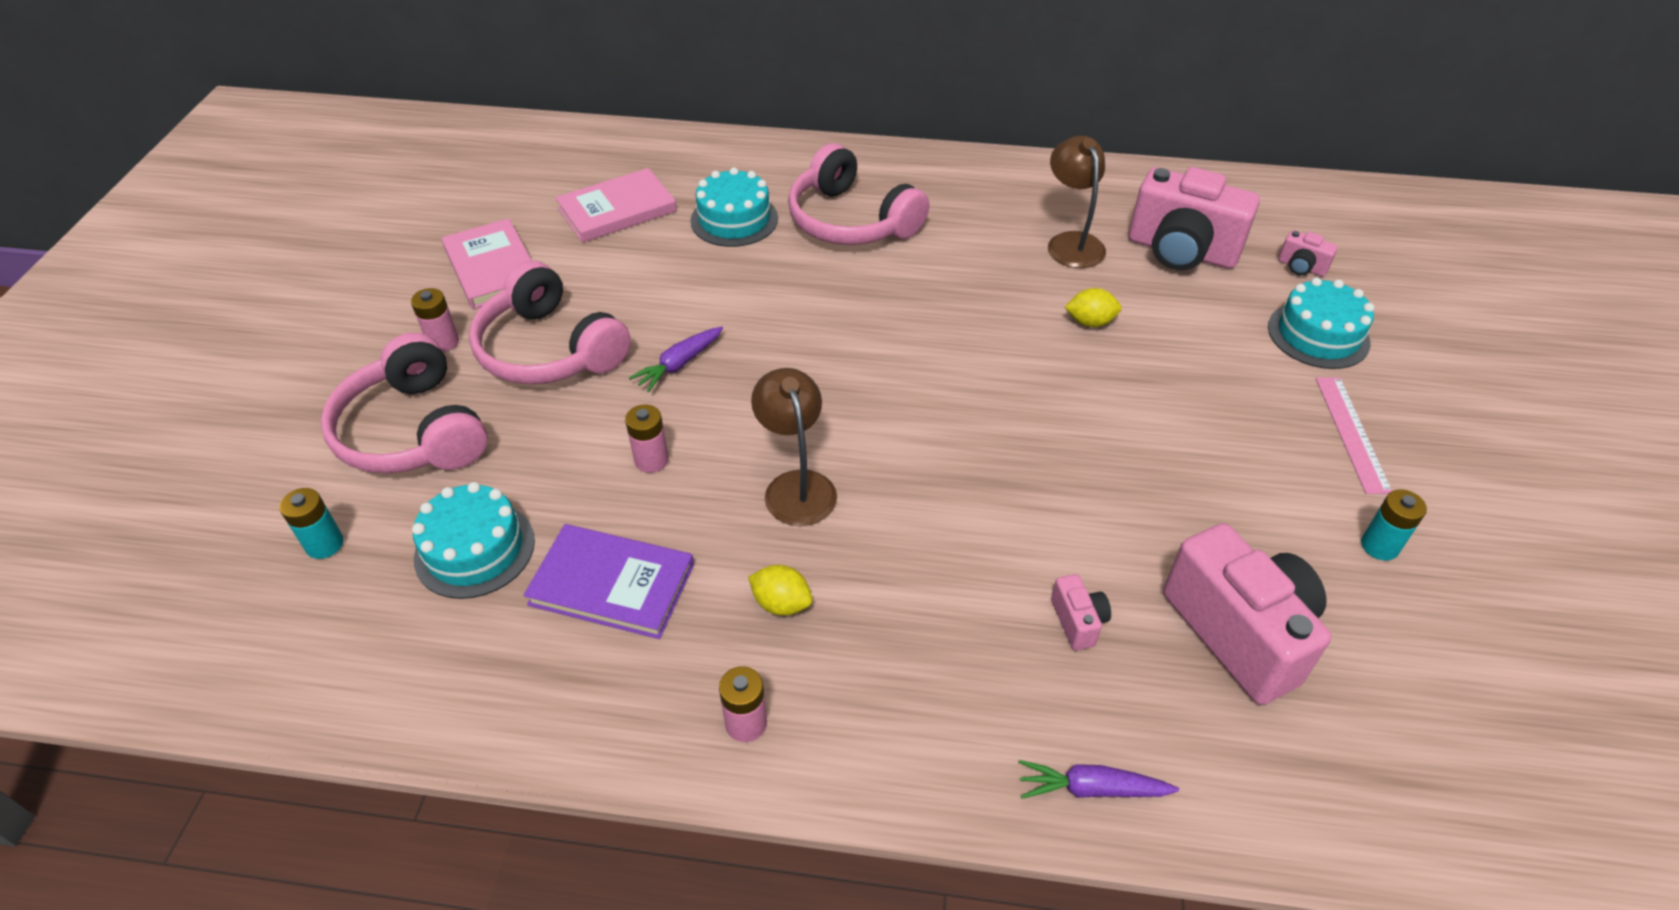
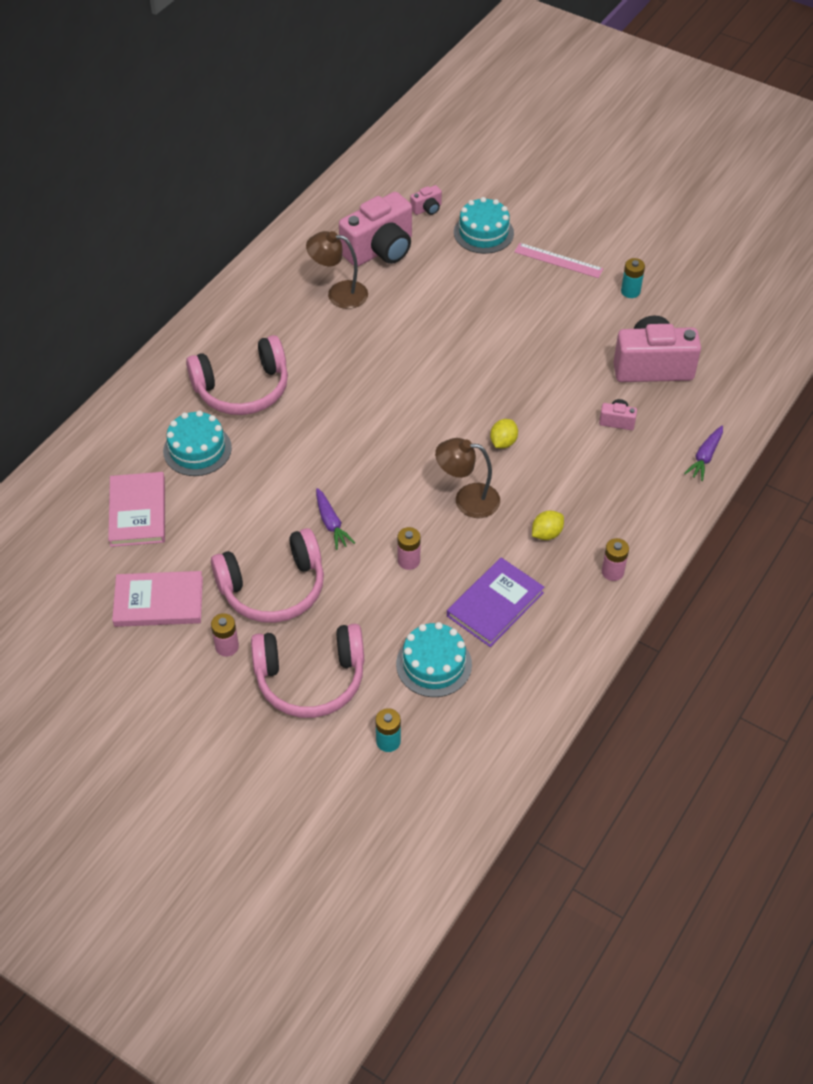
camera: 65 degrees left, 5 degrees up
(1090, 322) = (415, 319): yellow lemon -> yellow lemon (503, 442)

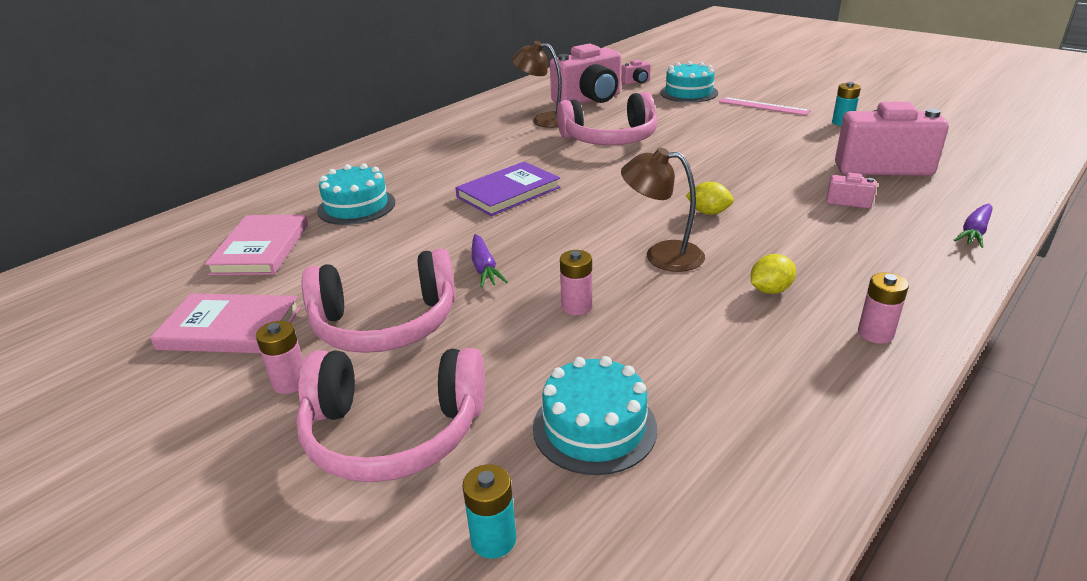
camera: 10 degrees right, 20 degrees down
(242, 389) = (426, 170): pink headphones -> pink headphones (610, 139)
(495, 604) = (697, 359): purple book -> purple book (508, 192)
(503, 442) = (708, 212): yellow lemon -> yellow lemon turned 75 degrees clockwise

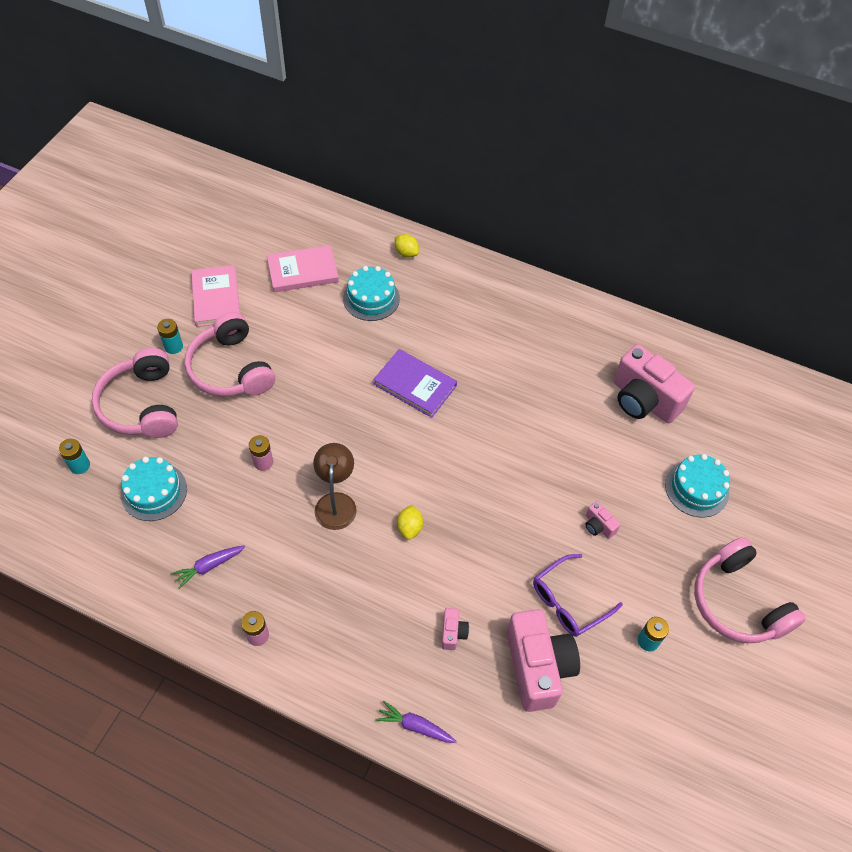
camera: 70 degrees right, 25 degrees up
(290, 382) = (173, 346): pink battery -> turquoise battery
(484, 268) = (301, 400): purple carrot -> purple carrot (209, 566)
(544, 120) = (575, 374): brown lamp -> none
(610, 139) = (543, 435): pink headphones -> pink headphones (738, 602)
(636, 82) = (716, 434): pink camera -> pink camera (598, 526)
(763, 106) = (676, 564): pink ruler -> none
(770, 290) = (300, 573): yellow lemon -> yellow lemon (406, 253)
(804, 147) = (568, 601): none -> purple glasses

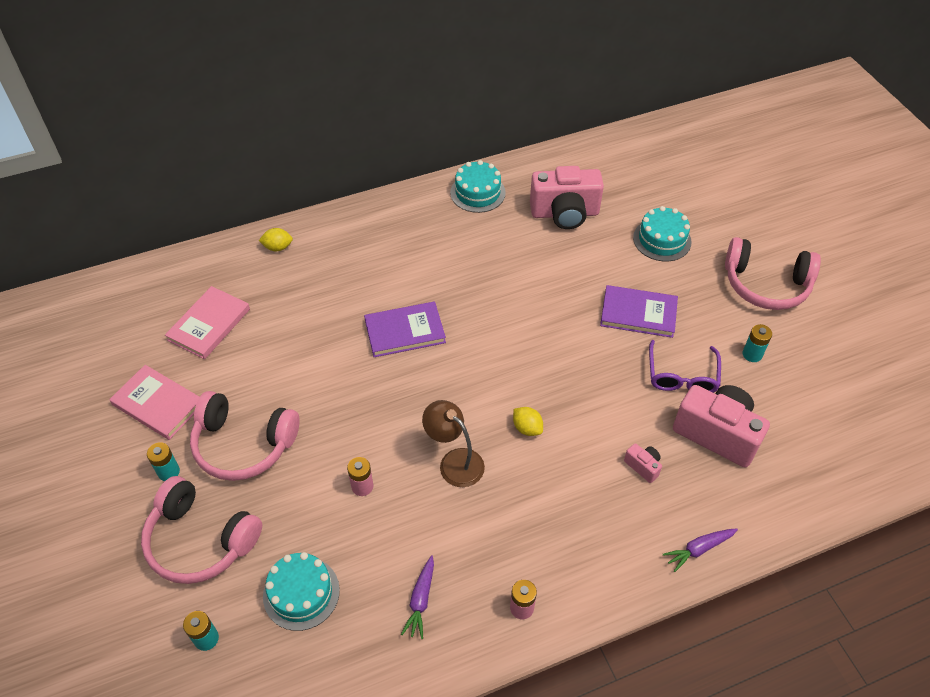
camera: 45 degrees left, 5 degrees down
(371, 298) = (292, 300): turquoise cake -> turquoise cake (477, 192)
(598, 526) = (638, 314): pink camera -> purple book

